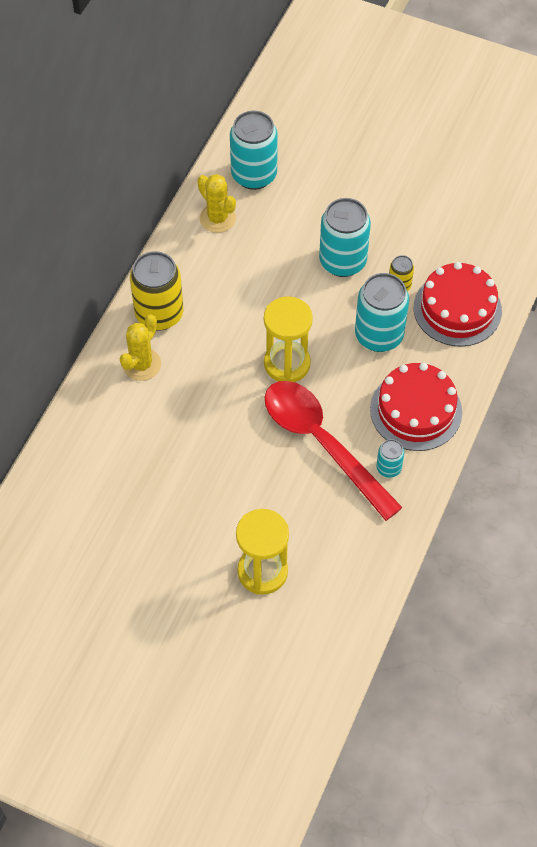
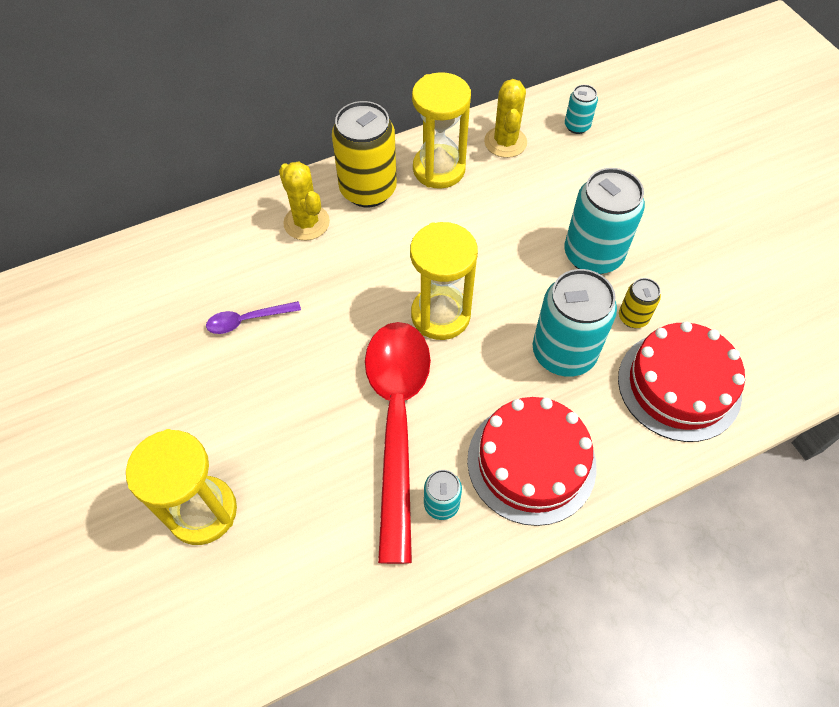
camera: 40 degrees right, 0 degrees up
(141, 364) = (306, 222): yellow cactus -> yellow cactus turned 75 degrees clockwise
(171, 452) = (247, 320): none -> purple spoon
(192, 268) = (439, 169): none -> yellow hourglass
(254, 175) = (577, 126): turquoise can -> turquoise can, size x0.49

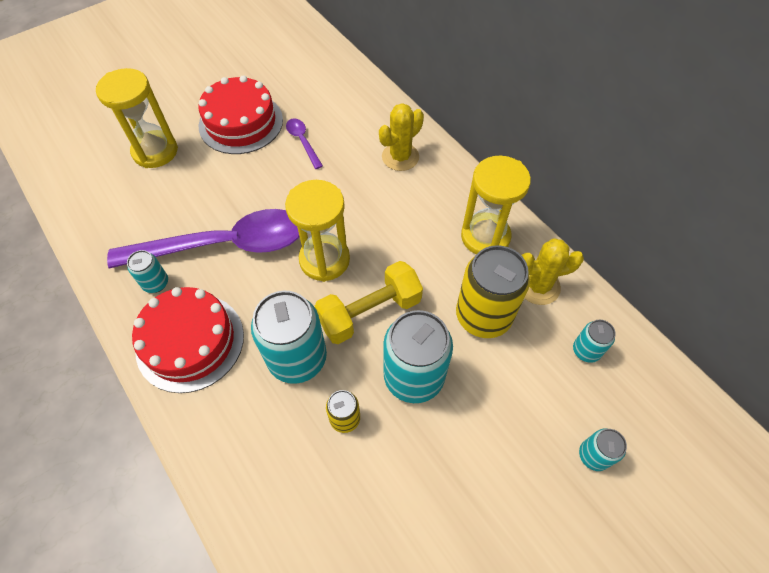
camera: 80 degrees right, 0 degrees up
(368, 190) = (445, 190): yellow can -> yellow can (483, 316)
(397, 422) = (224, 245): red spoon -> purple spoon
(515, 281) = (370, 312): none -> yellow dumbbell
(672, 146) = (593, 455): none -> turquoise can
(679, 385) = (271, 465): red cake -> red cake (241, 123)

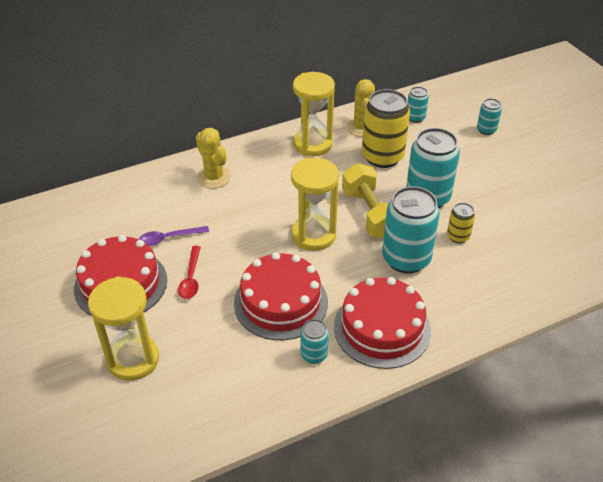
camera: 80 degrees left, 15 degrees down
(224, 245) = (281, 302): purple spoon -> red cake
(251, 169) = (191, 278): none -> red spoon

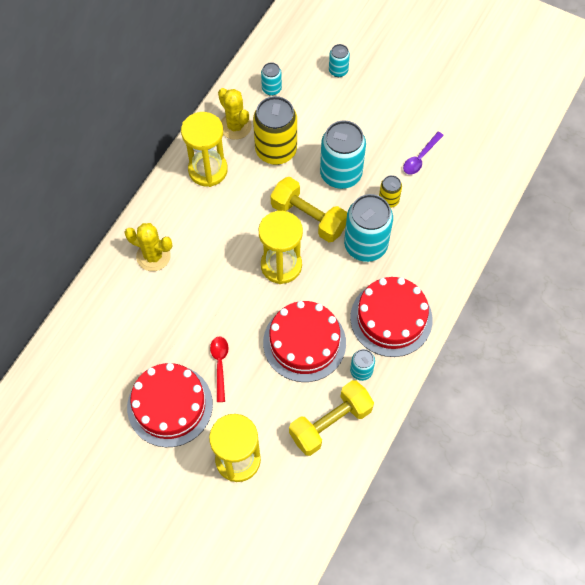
camera: 35 degrees left, 20 degrees up
(169, 238) = (170, 340): purple spoon -> purple spoon (420, 158)
(191, 278) = (220, 365): red spoon -> red spoon turned 150 degrees counterclockwise
(244, 381) = (330, 423): none -> yellow dumbbell

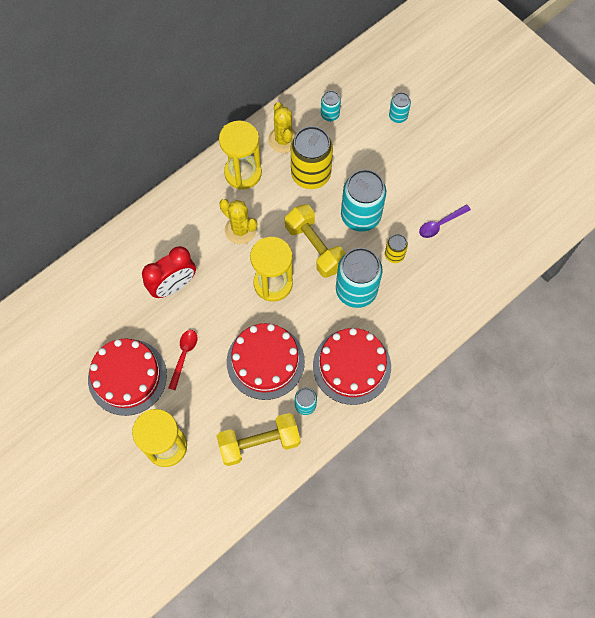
camera: 20 degrees right, 5 degrees up
(153, 256) = (165, 237): yellow cactus -> yellow cactus (240, 230)
(181, 300) = (173, 285): none -> red clock

